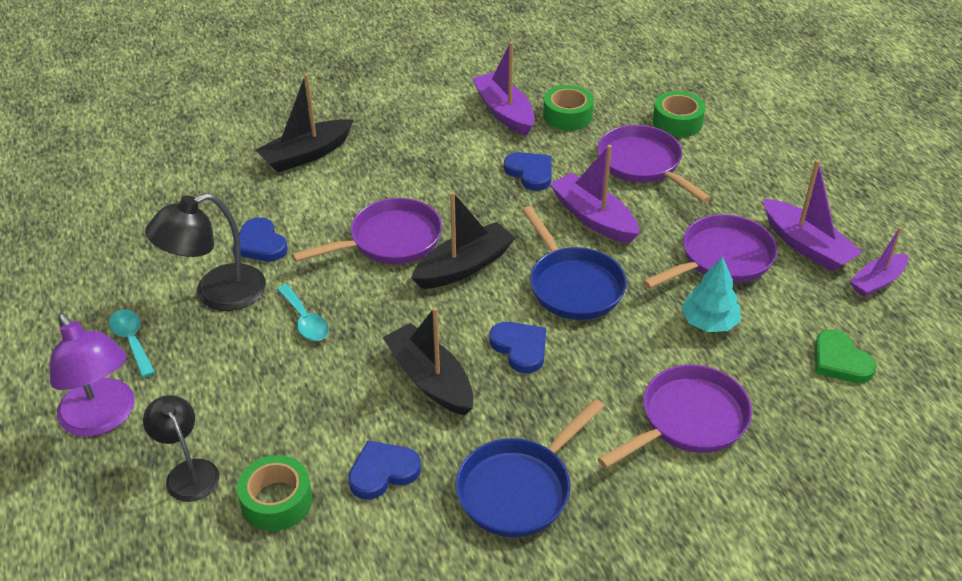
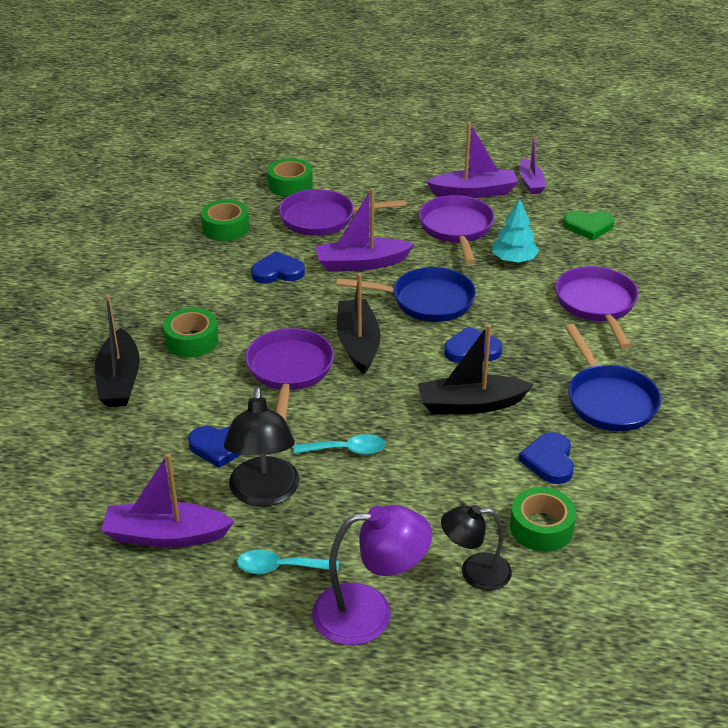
camera: 60 degrees left, 5 degrees down
(387, 168) = (192, 341): none -> green tape
(504, 112) = (185, 255): purple boat -> purple boat (166, 535)

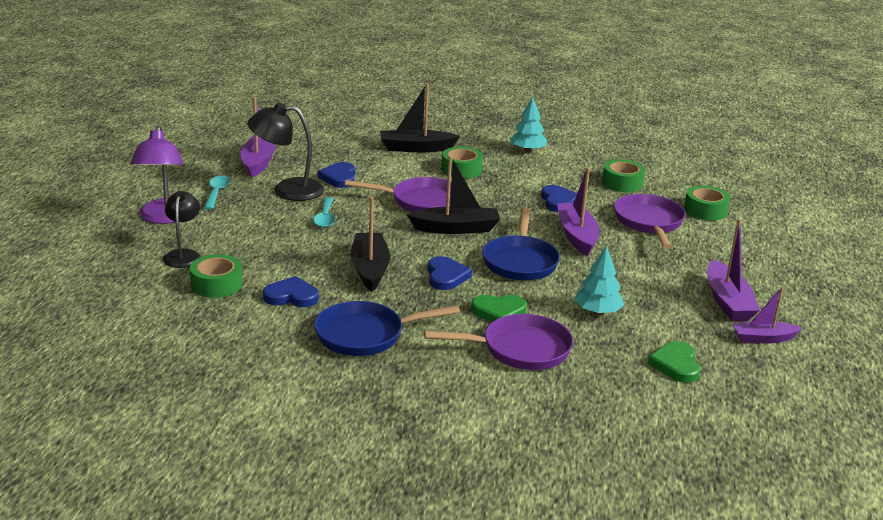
camera: 90 degrees right, 10 degrees down
(130, 288) = (527, 150): none -> turquoise tree
(456, 229) = (649, 286): purple pan -> none
(534, 316) = (499, 312): none -> green heart

